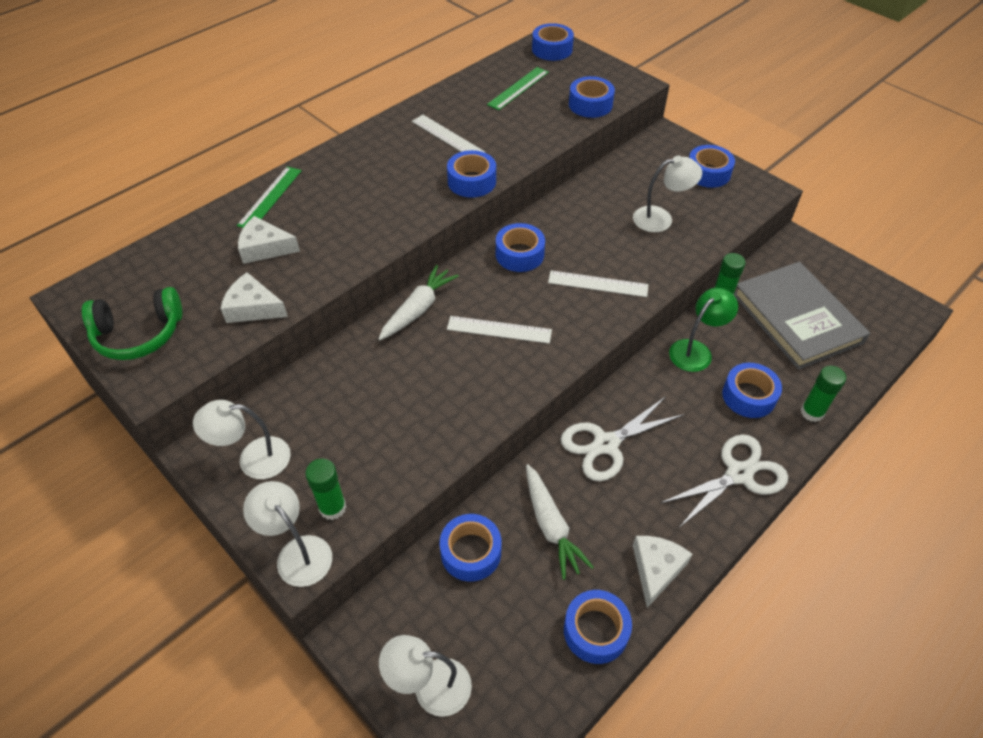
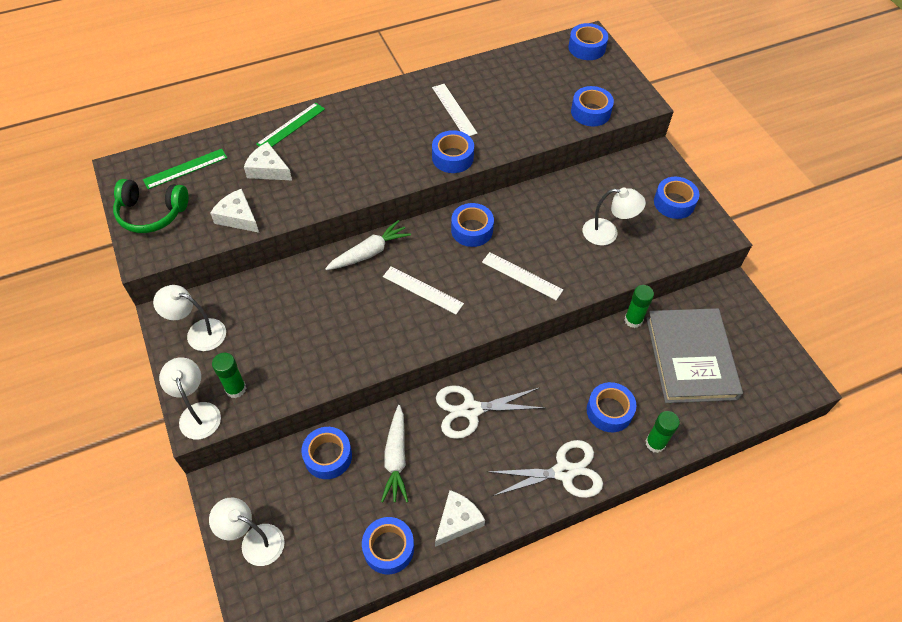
camera: 20 degrees right, 5 degrees up
(518, 88) = (537, 79): green ruler -> green ruler (185, 169)
(696, 350) = (587, 357): green lamp -> none

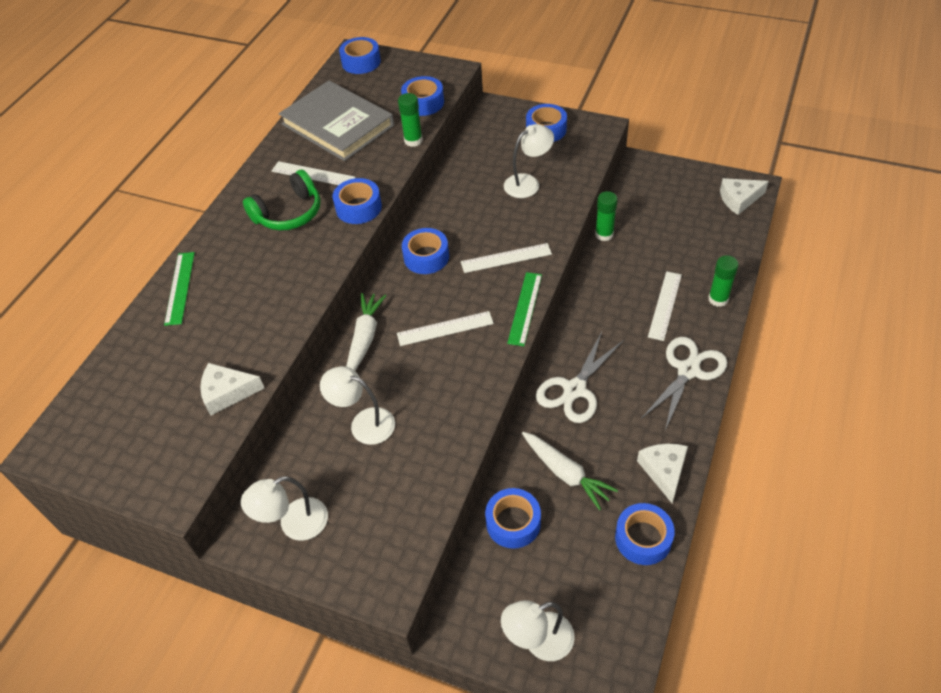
camera: 40 degrees left, 5 degrees down
(151, 213) = (133, 458): green headphones -> green headphones (289, 213)
(185, 169) = (117, 397): green ruler -> green ruler (525, 308)
(198, 412) = (380, 583): white lamp -> white lamp (364, 423)
(235, 389) = (389, 534): green glue stick -> green glue stick (413, 140)
(268, 169) = (204, 335): white cheese -> white cheese (739, 199)
(609, 411) = (665, 305): blue tape -> white ruler
(690, 358) = (670, 227): grey book -> grey book (337, 125)

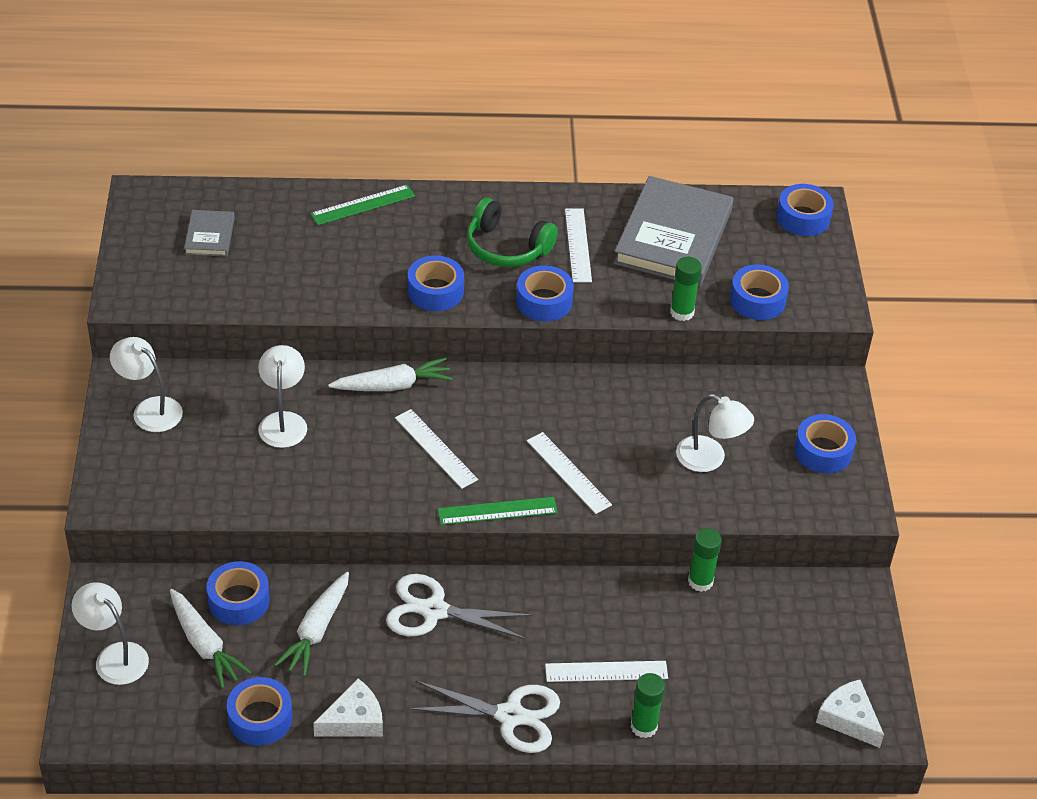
camera: 60 degrees right, 5 degrees down
(139, 406) = (209, 236): none -> grey book
(227, 392) = (249, 291): white cheese -> none
(426, 257) = (535, 400): blue tape -> blue tape (435, 291)
(552, 562) = (205, 645): none -> white carrot

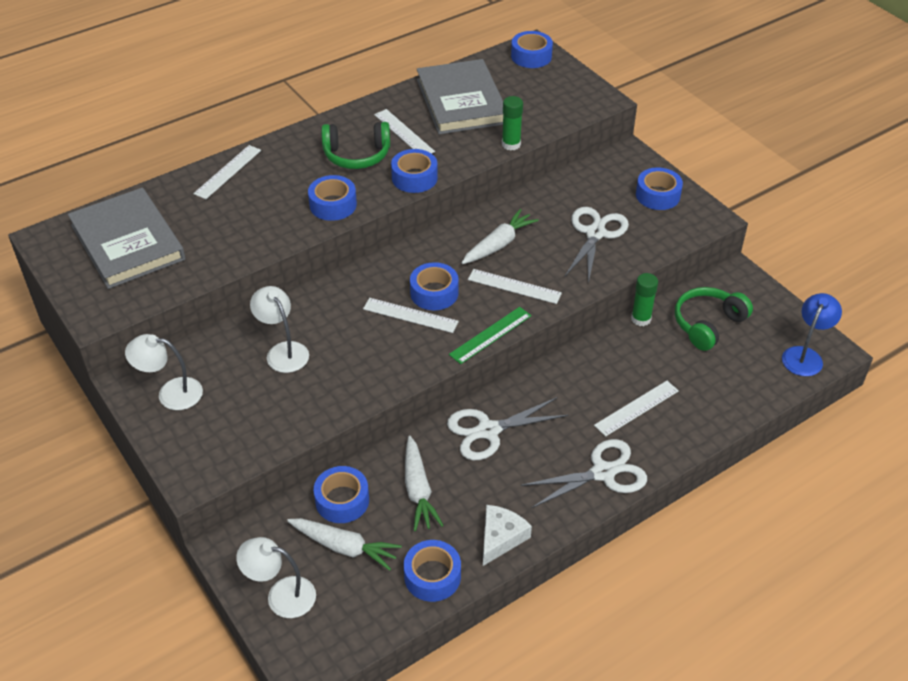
camera: 30 degrees left, 0 degrees up
(209, 236) = (127, 242): grey book -> grey book, size x2.14
(363, 205) = (228, 172): green ruler -> white ruler
(393, 385) = (342, 288): white carrot -> white carrot (499, 244)
(644, 726) = (692, 430): green glue stick -> none
(710, 459) = (595, 233): white lamp -> white scissors
(757, 300) = (551, 116): blue tape -> blue tape (434, 293)
(770, 626) = (708, 324): none -> green headphones
(848, 718) = (805, 355): white cheese -> blue lamp

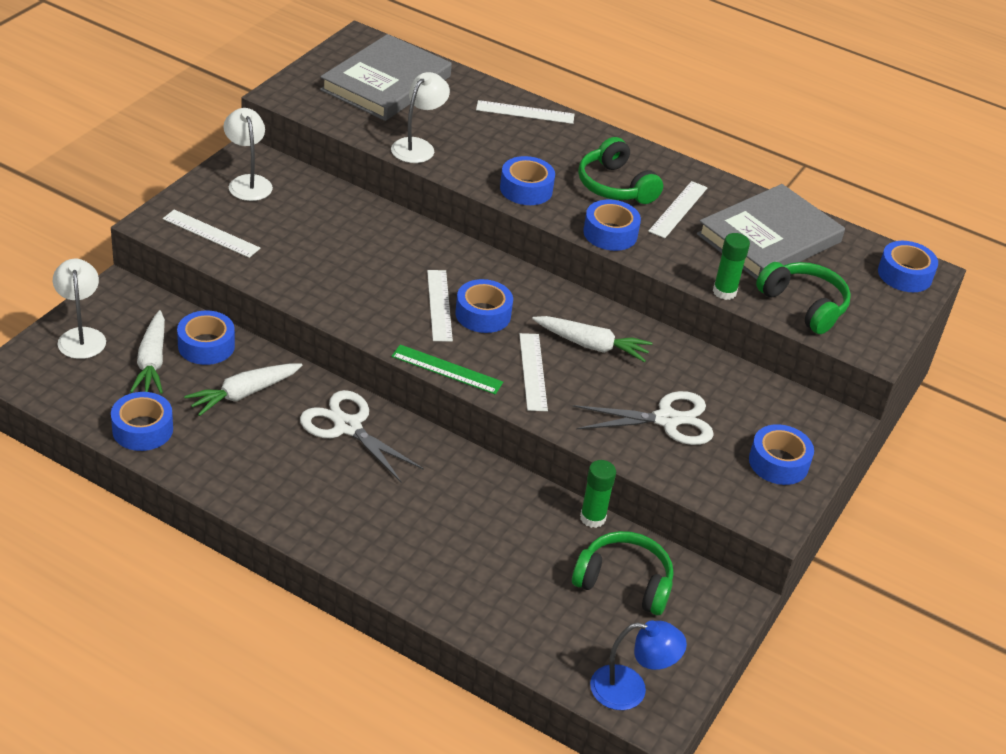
camera: 60 degrees right, 5 degrees down
(283, 351) = (338, 234): white lamp -> white lamp (418, 146)
(501, 538) = (211, 468): white cheese -> none
(542, 112) = (804, 305): none -> green headphones
(603, 473) = (336, 530): white scissors -> none
(636, 408) = (447, 541): white ruler -> white ruler (211, 234)

